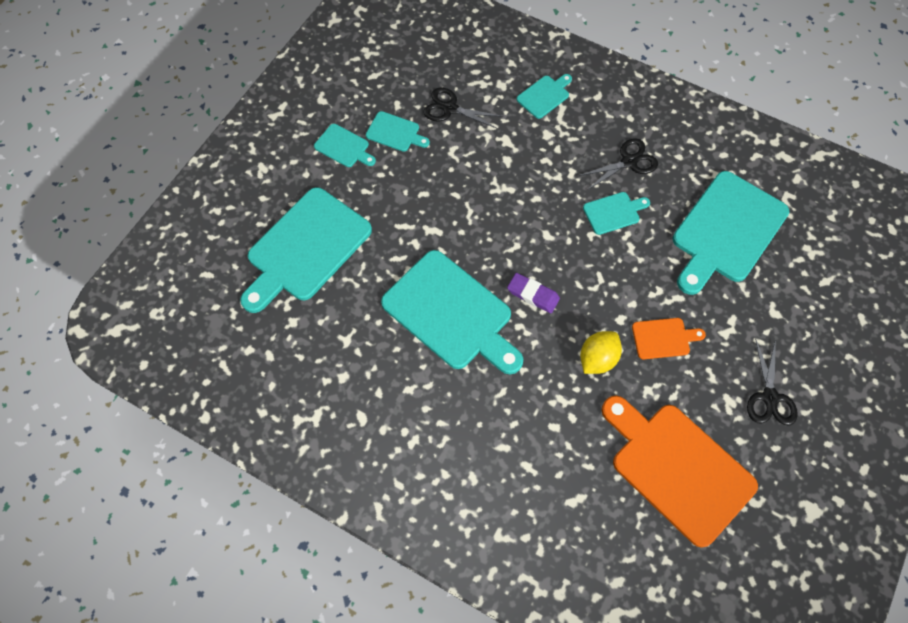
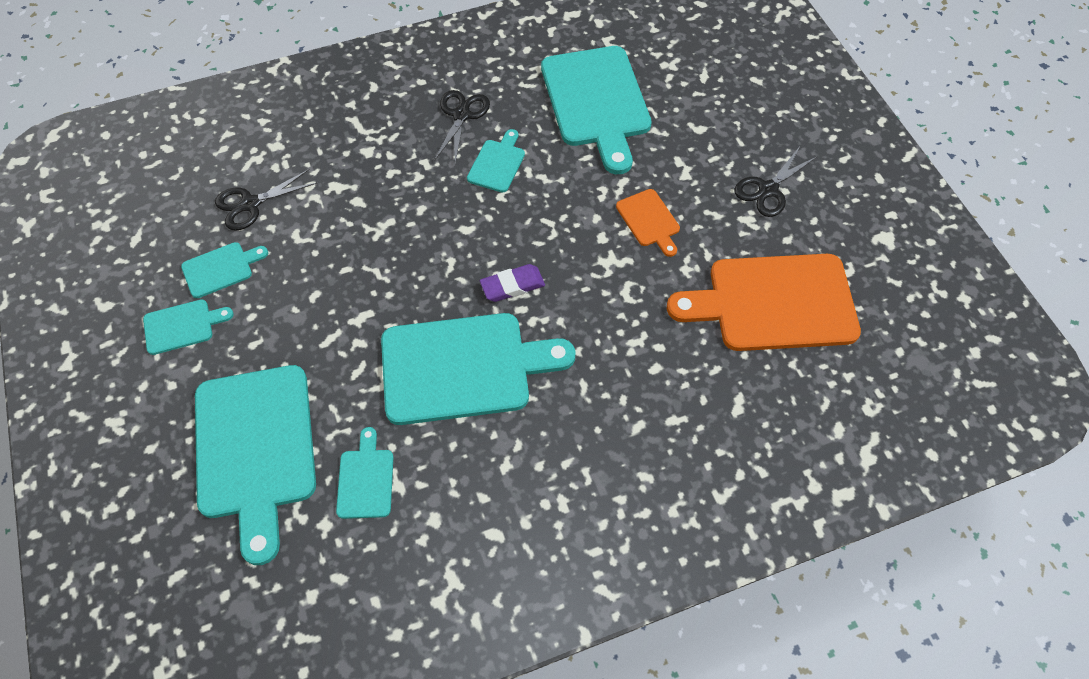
camera: 50 degrees left, 5 degrees down
(544, 95) = (326, 123): turquoise cutting board -> turquoise cutting board (365, 479)
(597, 359) = (622, 284): yellow lemon -> none
(663, 338) = (649, 220): orange cutting board -> orange cutting board turned 120 degrees clockwise
(770, 397) = (768, 190): black scissors -> black scissors turned 90 degrees clockwise

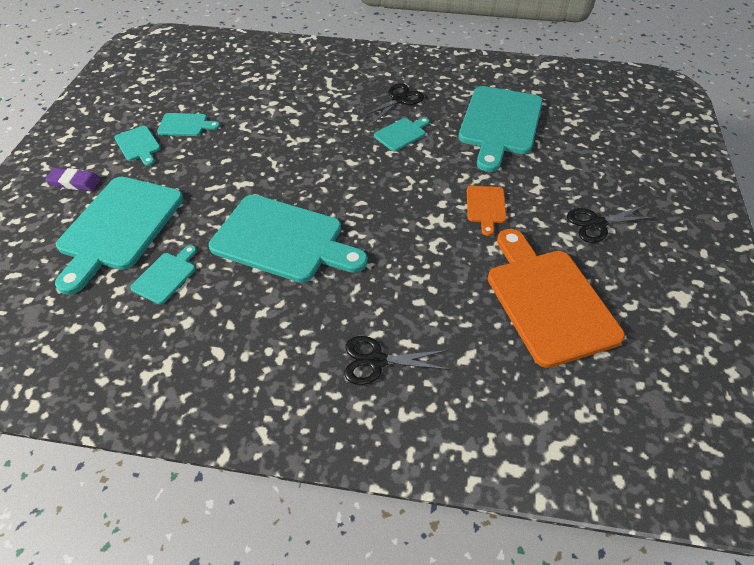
camera: 30 degrees right, 10 degrees down
(182, 326) = (138, 145): turquoise cutting board -> turquoise cutting board turned 45 degrees clockwise
(250, 204) = (231, 99): black scissors -> black scissors (377, 361)
(512, 285) = (355, 206): purple eraser -> purple eraser (75, 182)
(773, 303) = (548, 300): orange cutting board -> orange cutting board turned 45 degrees clockwise

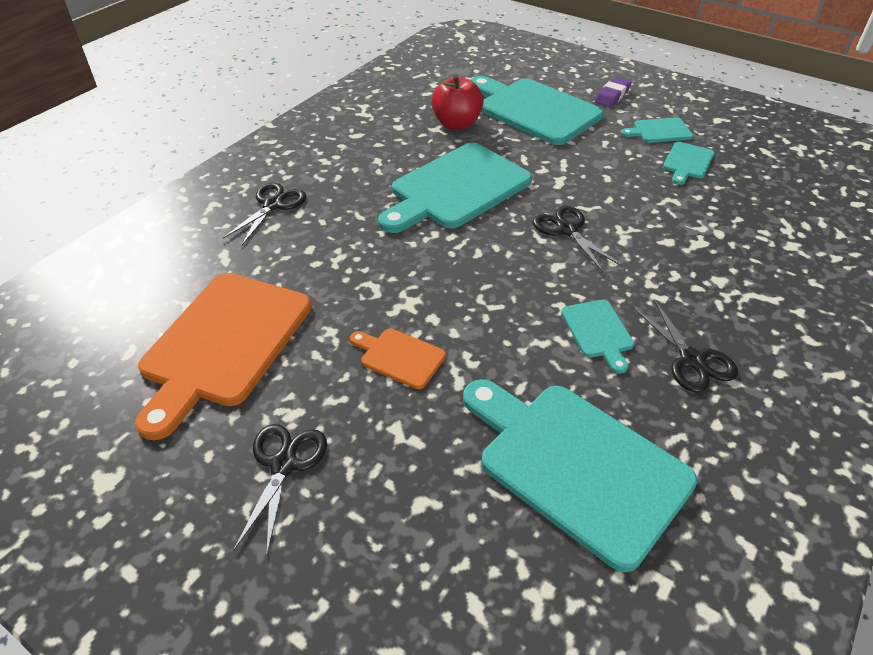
camera: 115 degrees right, 5 degrees down
(166, 276) = (457, 124): turquoise cutting board -> red apple
(307, 166) = (567, 230): none -> black scissors
(548, 300) = (224, 343): orange cutting board -> orange cutting board turned 105 degrees clockwise

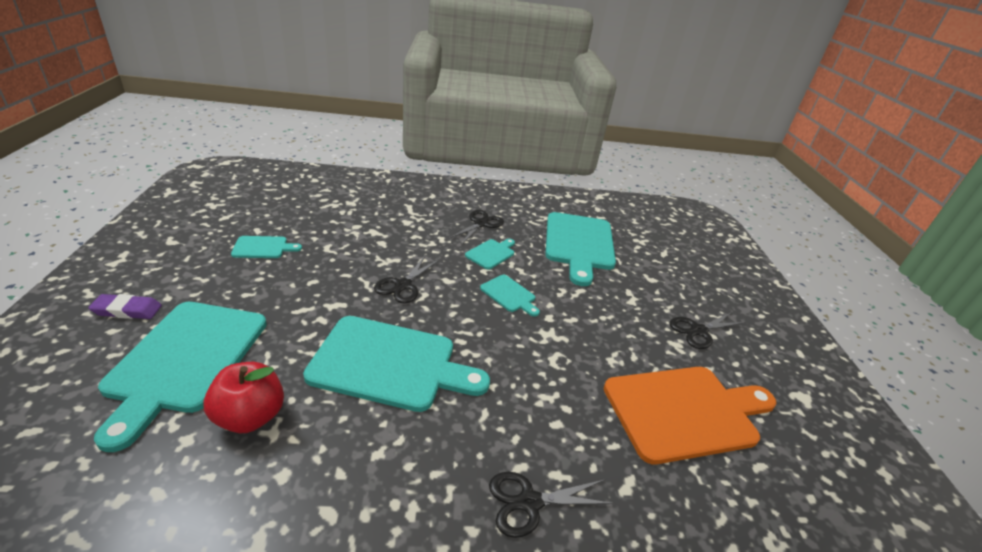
camera: 130 degrees left, 10 degrees down
(399, 357) = (592, 319): orange cutting board -> none
(659, 131) = (209, 268): turquoise cutting board -> turquoise cutting board (509, 295)

